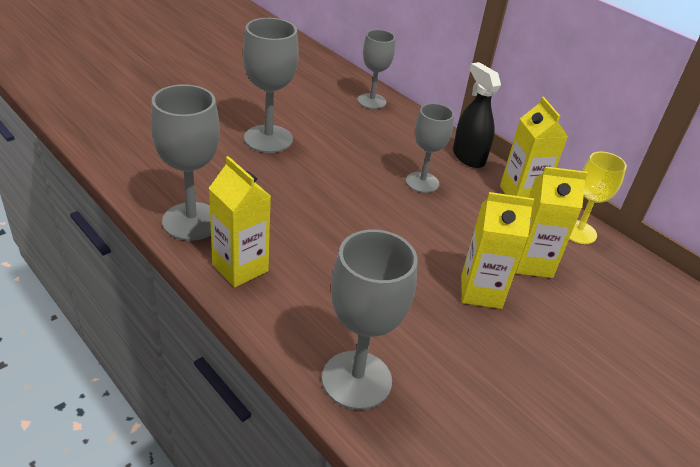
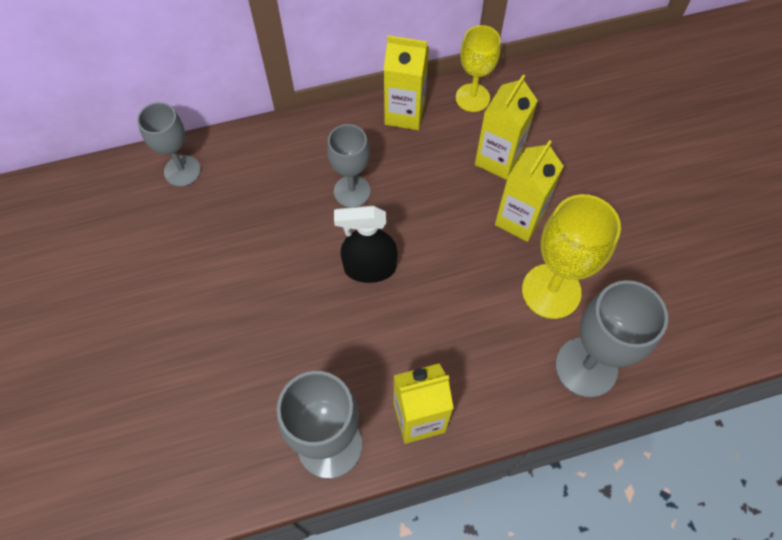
camera: 60 degrees left, 25 degrees up
(268, 139) = (210, 314): grey goblet -> none
(422, 333) = (551, 291): none -> yellow goblet
(468, 157) = (327, 127): black spray bottle -> black spray bottle (369, 268)

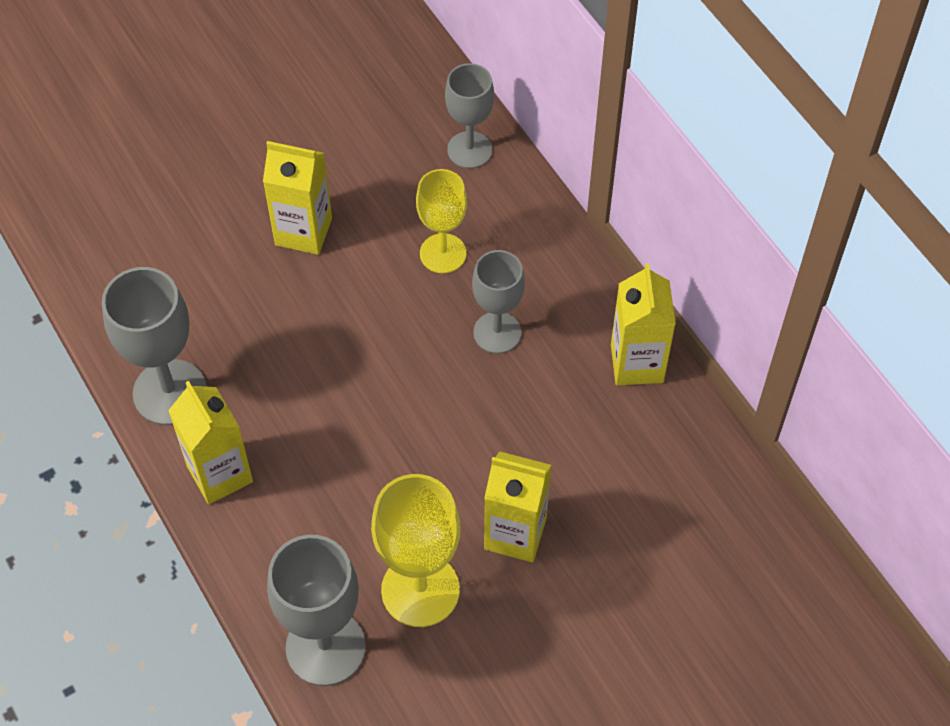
camera: 75 degrees right, 5 degrees down
(369, 268) = (395, 378): black spray bottle -> none
(472, 98) = (693, 439): yellow goblet -> yellow goblet (443, 253)
(498, 159) = (602, 490): yellow carton -> yellow carton (303, 231)

